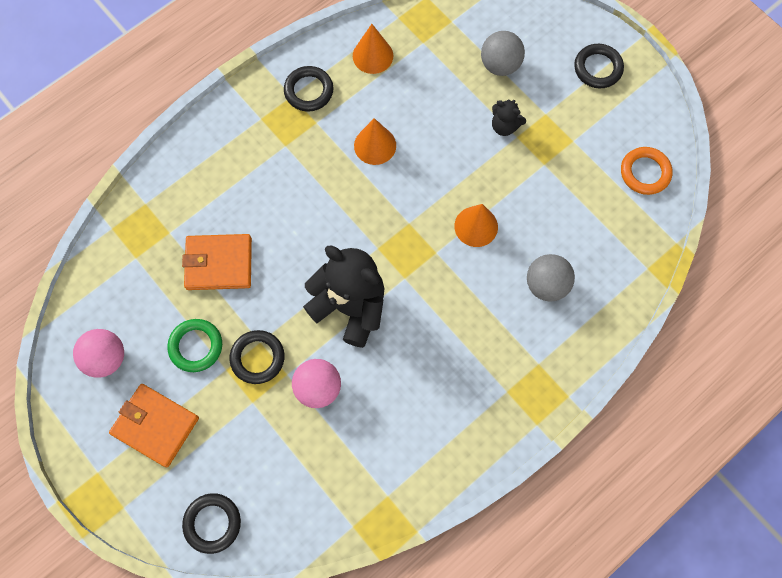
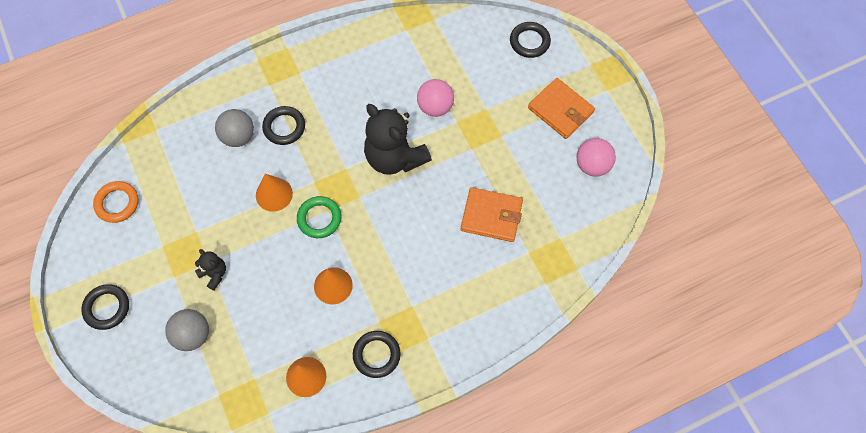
camera: 165 degrees left, 5 degrees down
(196, 346) = (521, 157): green ring -> green ring (319, 218)
(257, 358) = (475, 138): black ring -> black ring (284, 127)

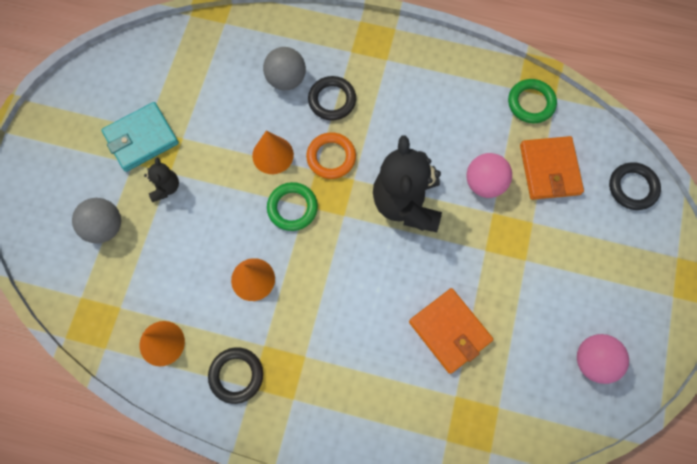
camera: 40 degrees right, 5 degrees up
(107, 308) = (61, 148): black ring -> none
(117, 203) = (142, 64): orange ring -> orange ring (331, 157)
(164, 255) = (141, 138): none -> turquoise wallet
(422, 33) = (531, 103): none -> green ring
(560, 110) = (607, 280): orange wallet -> orange wallet (549, 169)

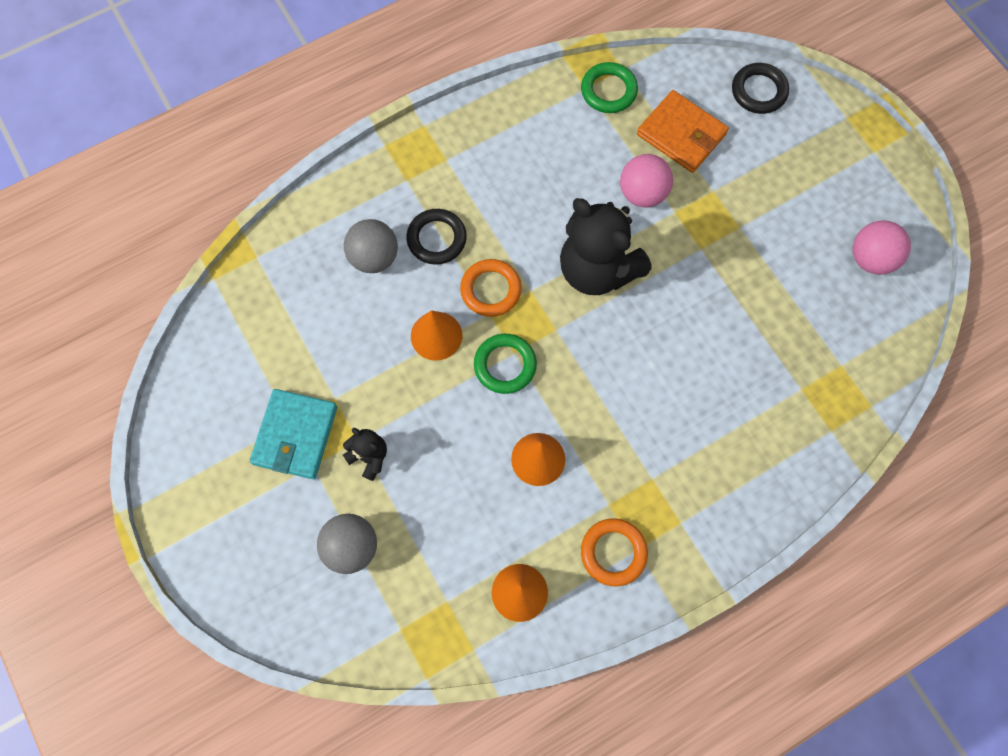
camera: 45 degrees left, 0 degrees up
(236, 375) = (613, 552): black ring -> orange ring
(449, 331) = (743, 342): orange wallet -> none

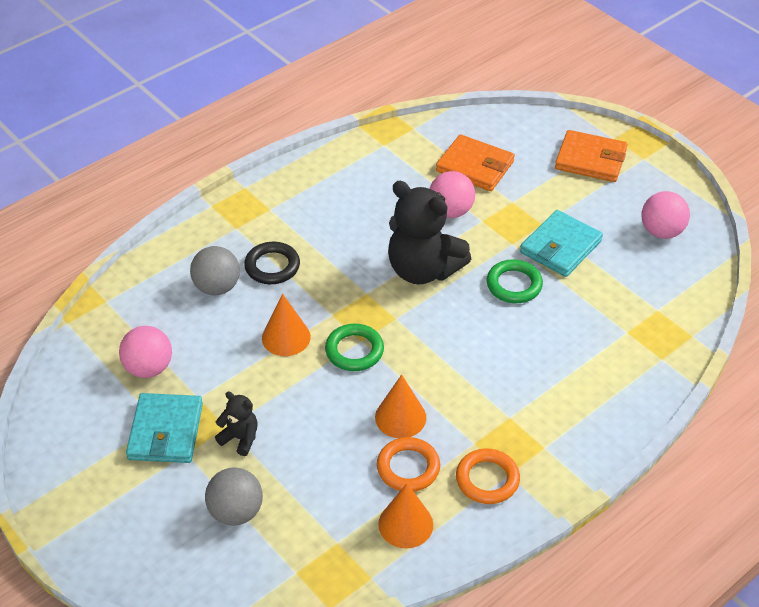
camera: 10 degrees left, 25 degrees down
(289, 352) = (149, 368): none -> pink ball
(491, 290) = (329, 297): orange ring -> orange ring (408, 468)
(608, 91) = (404, 144): green ring -> green ring (514, 285)
(753, 262) = (560, 247): none -> turquoise wallet
(758, 91) = (534, 129): black ring -> none
(813, 144) = (590, 159): none -> orange wallet

